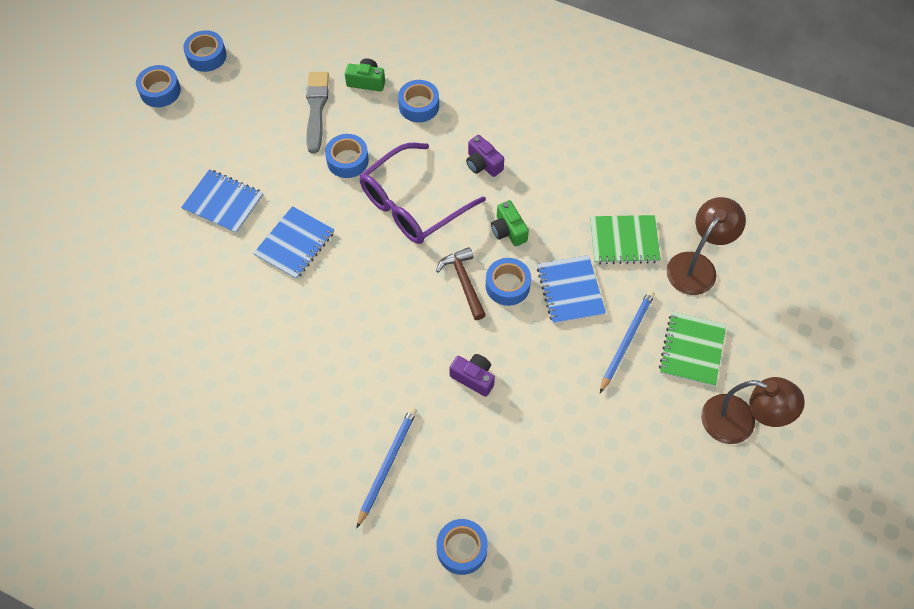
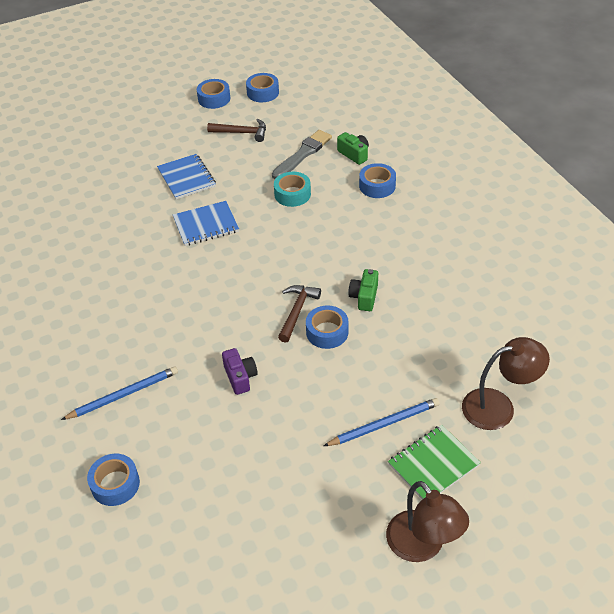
camera: 40 degrees right, 15 degrees down
(230, 117) = (241, 133): none -> brown hammer
(347, 160) = (292, 194): blue tape -> turquoise tape
(412, 204) = (310, 243): purple glasses -> none
(483, 164) = (388, 244): purple camera -> none
(570, 291) = (372, 363): blue notebook -> none
(624, 241) = (451, 354): green notebook -> none

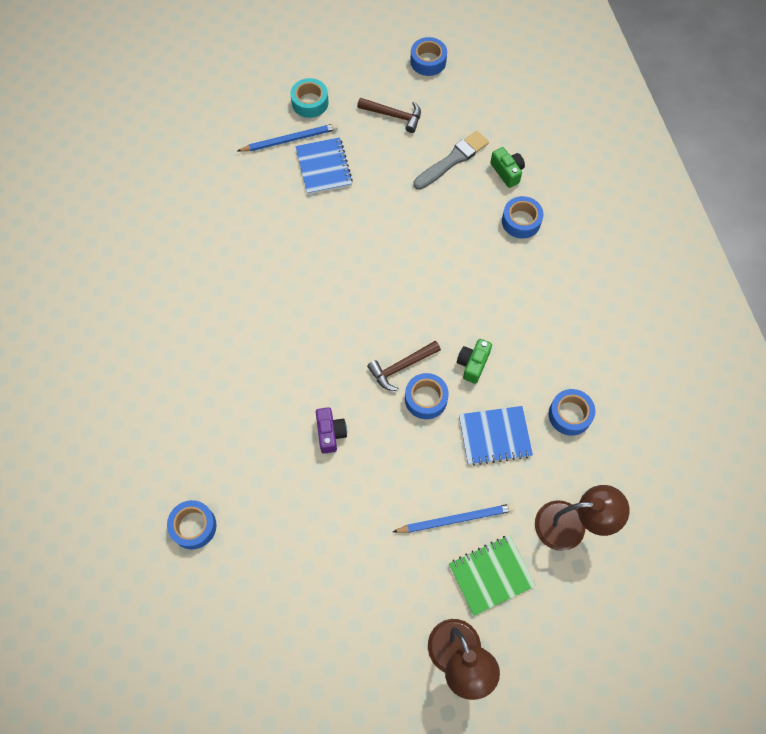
camera: 10 degrees right, 20 degrees up
(123, 395) = (216, 428): blue pencil -> blue pencil (290, 140)
(206, 225) = (332, 235): blue notebook -> blue notebook (494, 436)
(214, 99) = (373, 59): blue tape -> blue tape (570, 415)
(292, 194) = (429, 213): turquoise tape -> turquoise tape (310, 102)
(297, 311) = (401, 367): brown hammer -> brown hammer turned 150 degrees counterclockwise

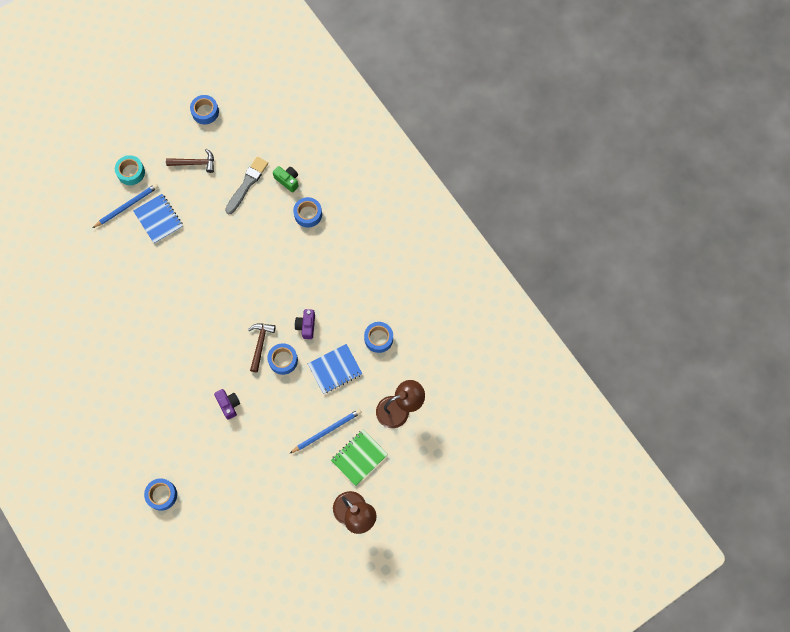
camera: 20 degrees left, 5 degrees up
(401, 367) = (260, 344): brown hammer -> brown hammer turned 150 degrees clockwise
(473, 364) = (306, 326): green camera -> purple camera

